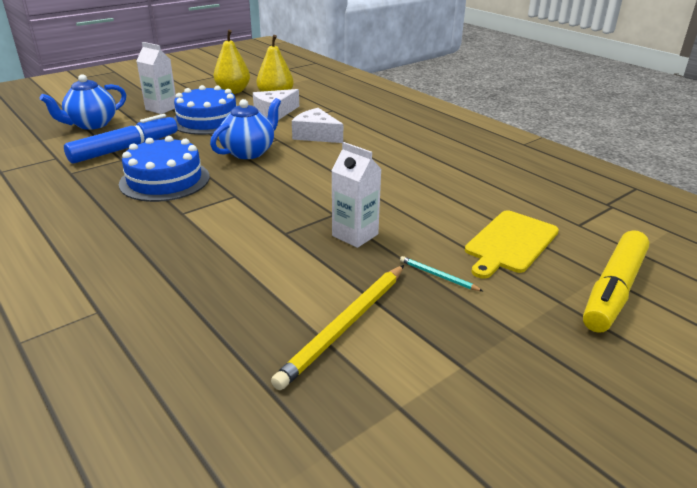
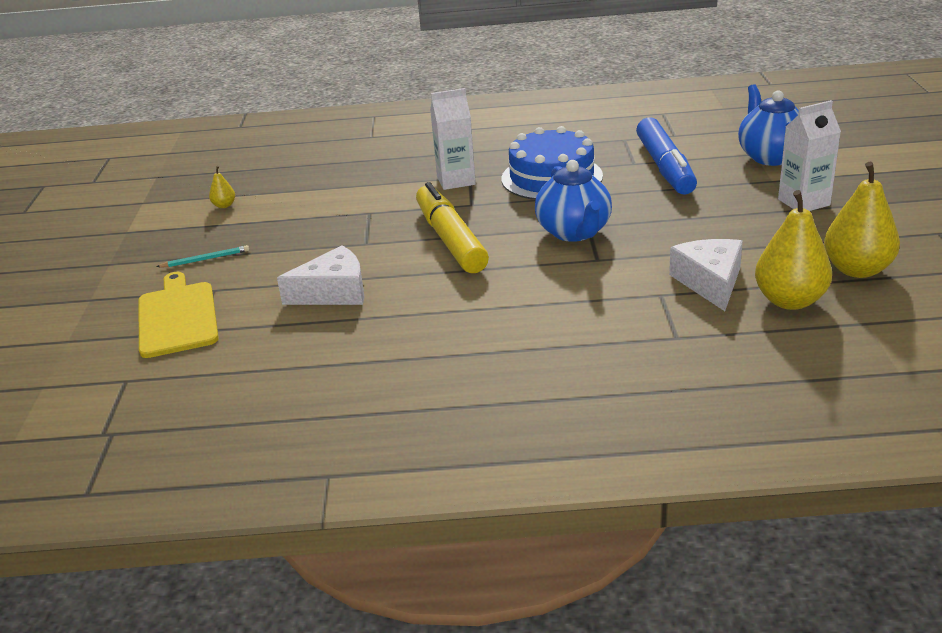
camera: 130 degrees right, 0 degrees up
(207, 120) = (720, 226): blue cake -> none
(316, 135) = (580, 291): white cheese -> white cheese (334, 292)
(345, 326) = (224, 205): yellow pencil -> yellow pear
(355, 235) = (316, 242): white carton -> white carton (456, 180)
(613, 290) = (48, 333): yellow marker -> yellow marker (450, 240)

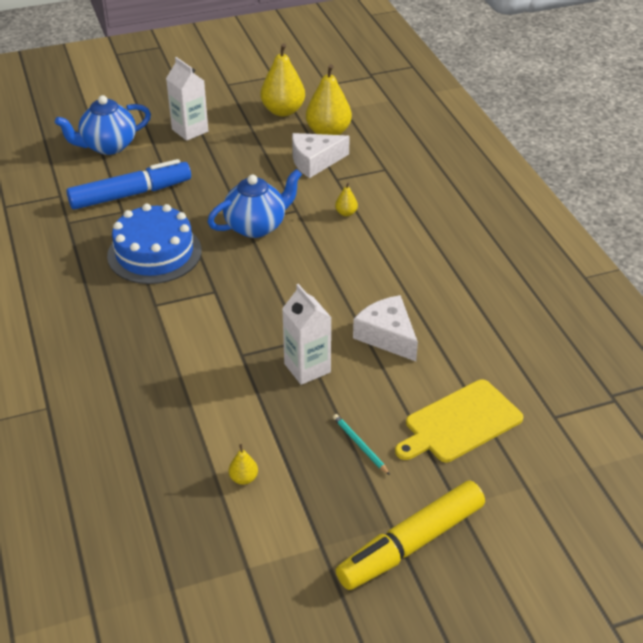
camera: 110 degrees left, 10 degrees up
(450, 240) = (283, 290): yellow marker -> yellow marker (411, 544)
(456, 180) = (165, 311): white carton -> white carton (307, 368)
(577, 293) = (346, 213): none -> yellow pear

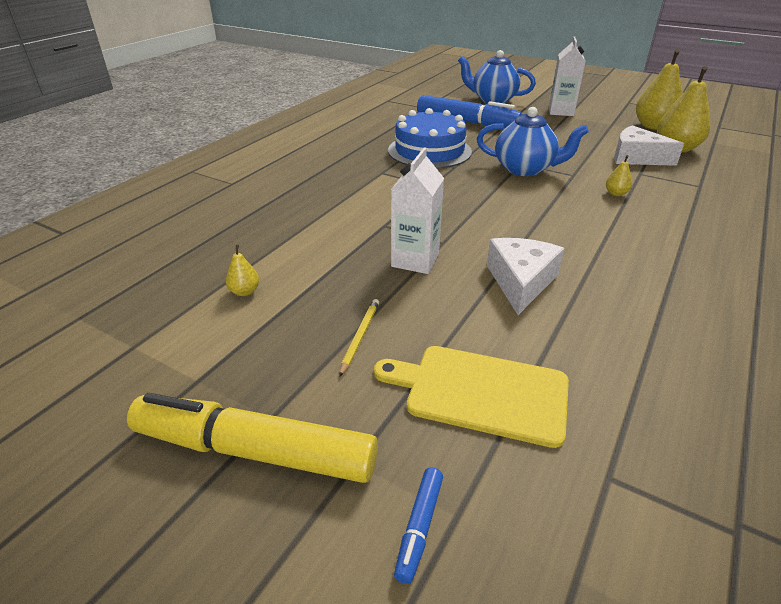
camera: 50 degrees right, 5 degrees down
(360, 445) = (360, 336): turquoise pencil -> yellow pencil
(520, 504) = (419, 527): none -> blue marker

